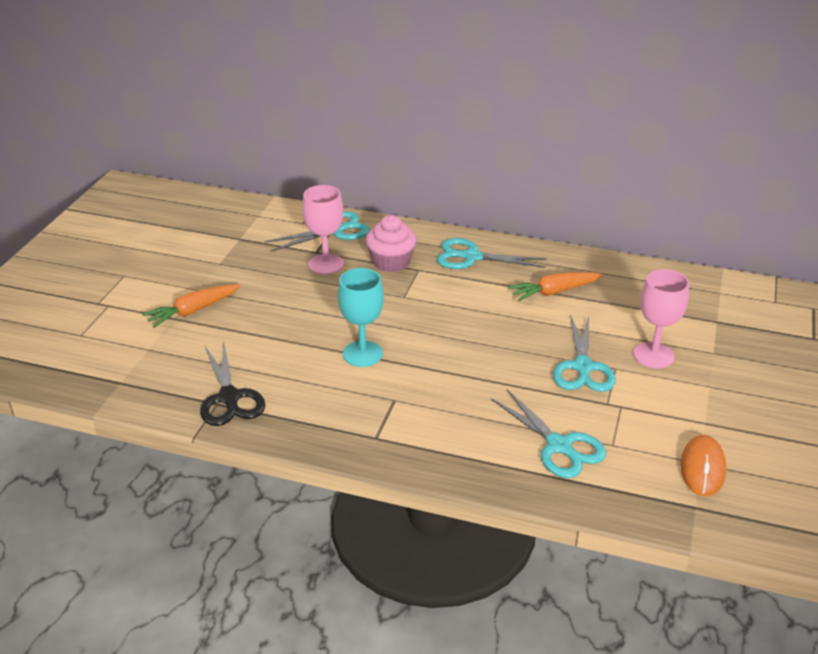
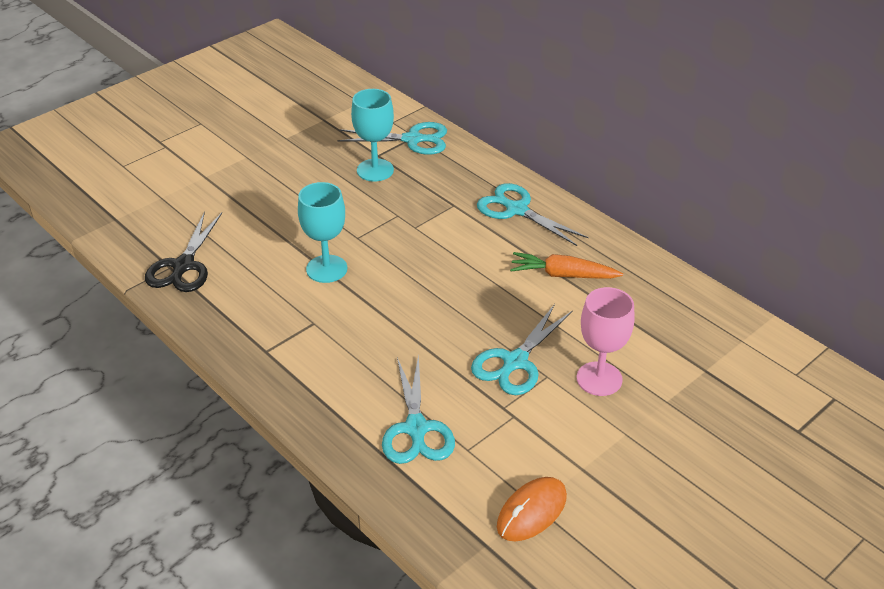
camera: 30 degrees right, 5 degrees up
(193, 311) = (225, 176): orange carrot -> none
(326, 264) = (375, 170): pink goblet -> turquoise goblet
(391, 262) = (435, 189): pink cupcake -> none

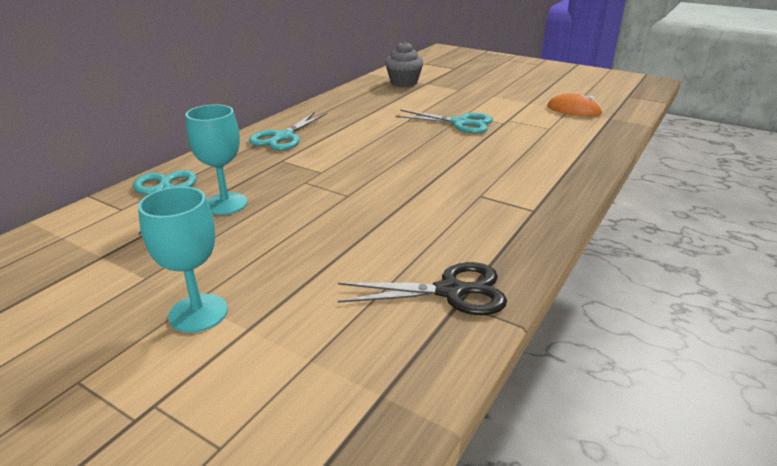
camera: 105 degrees left, 10 degrees down
(326, 269) = (403, 202): turquoise goblet -> turquoise goblet (198, 313)
(416, 428) = (550, 143): turquoise scissors -> none
(563, 275) = (360, 117): orange carrot -> none
(599, 379) = (455, 103): pink goblet -> none
(711, 345) = (404, 82): none -> grey cupcake

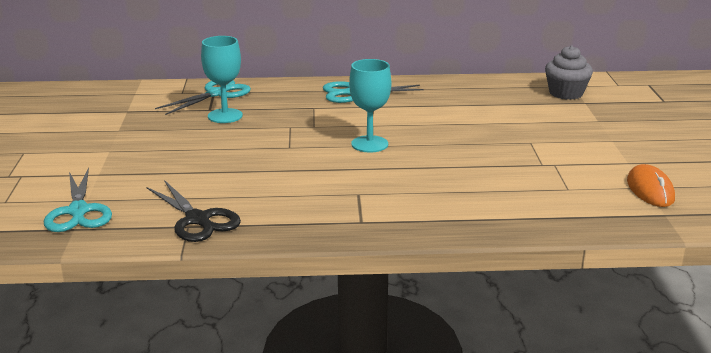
camera: 55 degrees right, 5 degrees down
(198, 313) = (100, 156): turquoise goblet -> turquoise goblet (369, 144)
(460, 123) = (504, 146): turquoise scissors -> turquoise scissors (78, 211)

